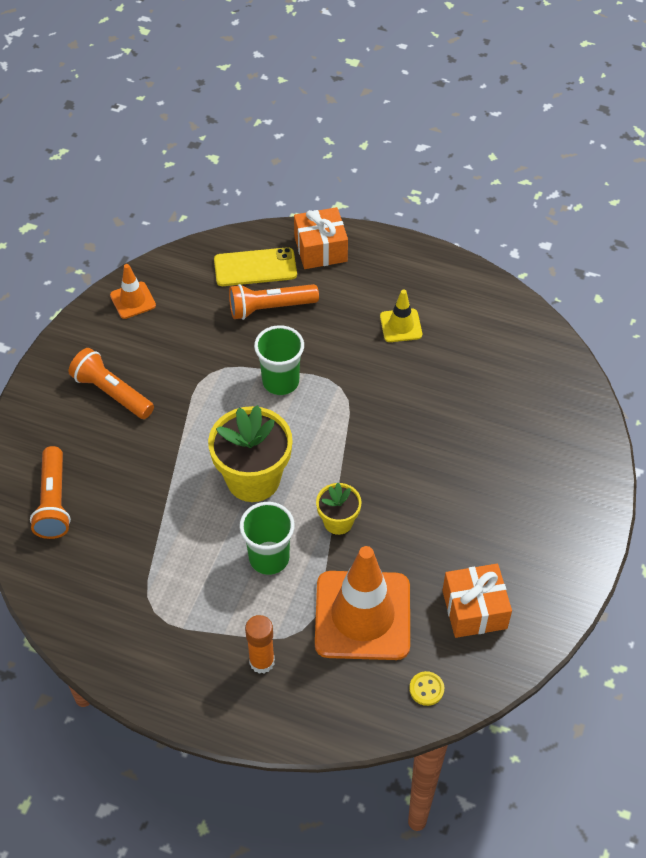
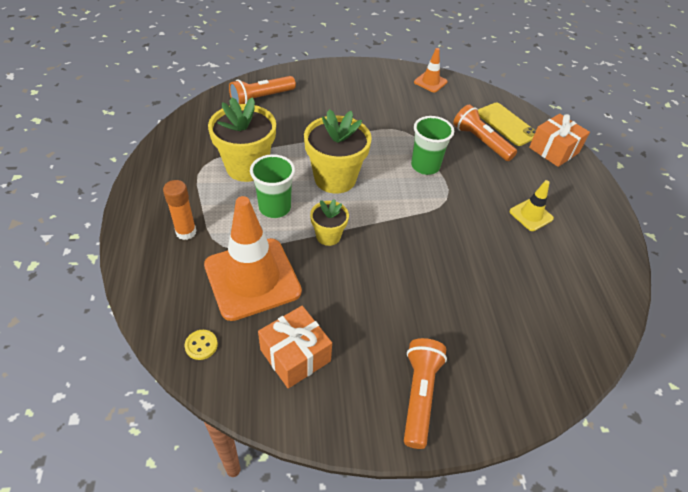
camera: 60 degrees right, 5 degrees down
(112, 393) = (355, 95): orange flashlight -> orange flashlight (419, 395)
(184, 564) = (247, 167): none -> yellow flower pot

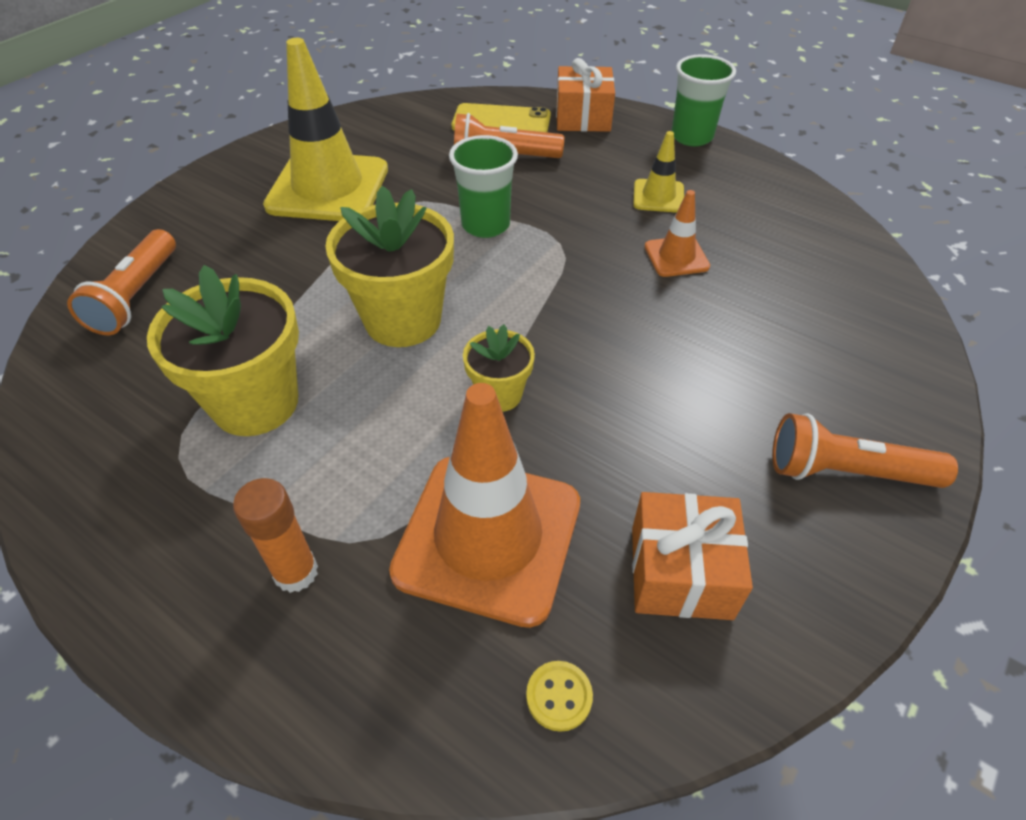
camera: 45 degrees left, 0 degrees up
(275, 208) = (379, 421): green cup -> green cup (691, 137)
(383, 103) = (328, 188): none -> yellow traffic cone
(419, 395) = (846, 472): orange flashlight -> orange flashlight turned 45 degrees counterclockwise
(430, 82) = (351, 128): orange traffic cone -> orange traffic cone (676, 257)

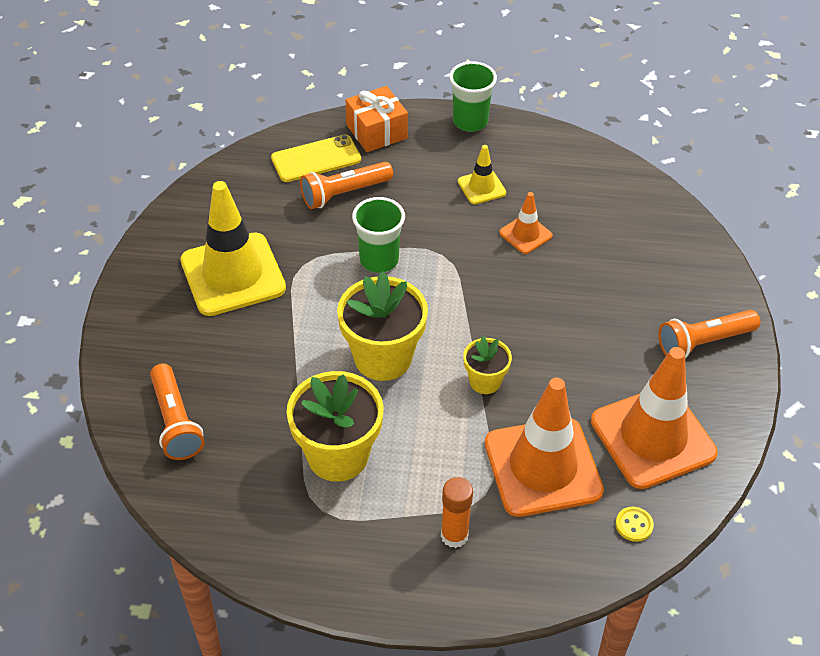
camera: 30 degrees left, 0 degrees up
(680, 572) = (653, 437): orange gift -> orange traffic cone

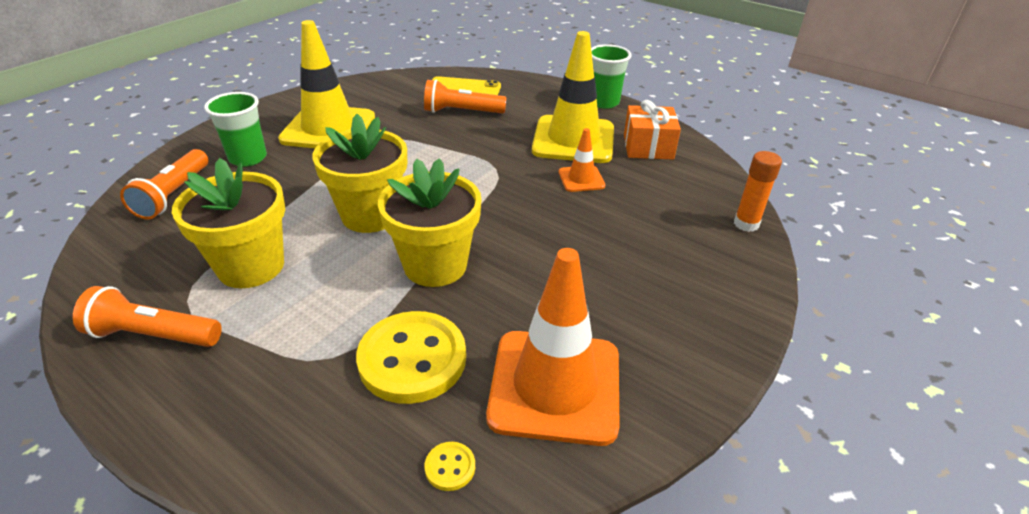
camera: 30 degrees right, 10 degrees down
(376, 131) = (524, 88): orange gift -> orange gift (648, 147)
(379, 260) = (442, 155): green cup -> green cup (248, 158)
(454, 535) = (263, 379): orange glue stick -> orange glue stick (746, 224)
(481, 187) = (573, 140): yellow traffic cone -> yellow traffic cone, size x2.11
(485, 381) = (435, 265): yellow flower pot -> yellow flower pot, size x1.86
(542, 467) = (412, 359): orange traffic cone -> yellow button
(704, 342) = (689, 322): orange flashlight -> orange flashlight (153, 335)

